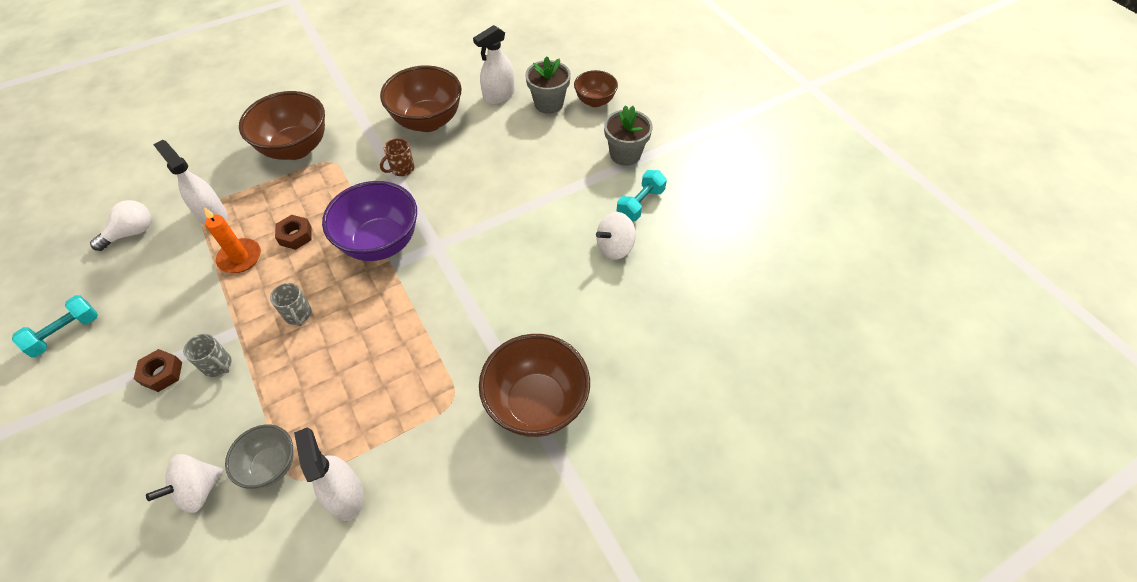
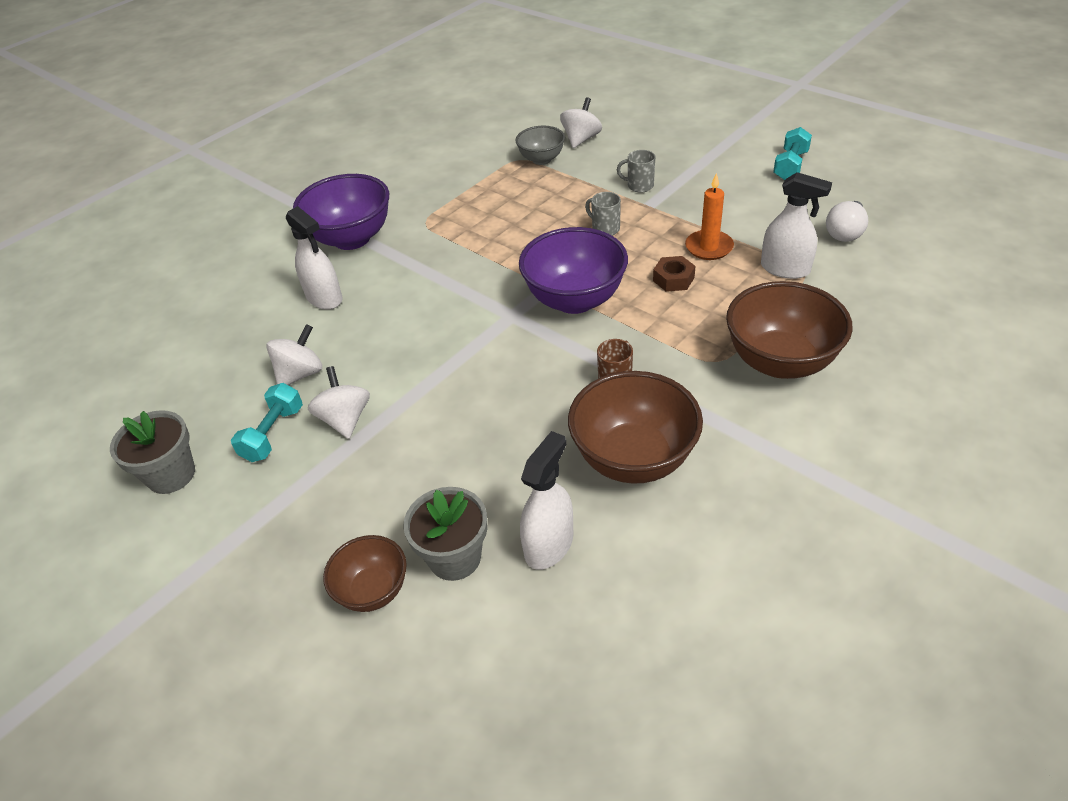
camera: 165 degrees right, 10 degrees down
(162, 373) = (678, 170): brown nut -> none
(346, 495) = (476, 163): white spray bottle -> white spray bottle (324, 298)
(536, 403) = (352, 238): brown bowl -> purple bowl
(589, 199) = (345, 419): none -> white spinning top
(625, 154) = (303, 501): grey flower pot -> grey flower pot (171, 475)

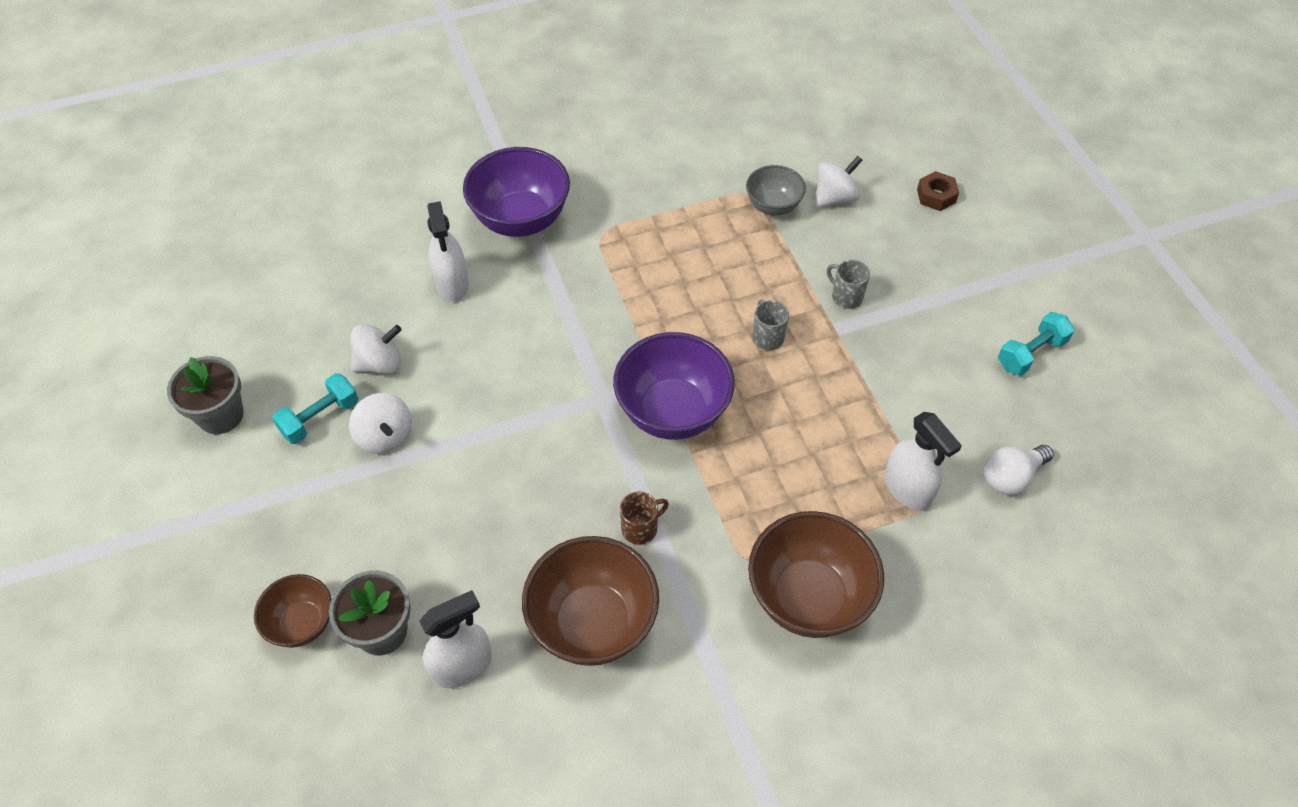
camera: 25 degrees right, 10 degrees up
(345, 419) = (385, 436): white spinning top -> white spinning top turned 135 degrees clockwise
(673, 279) = (785, 439): brown nut -> brown nut (936, 196)
(709, 247) = (852, 418): orange candle -> none

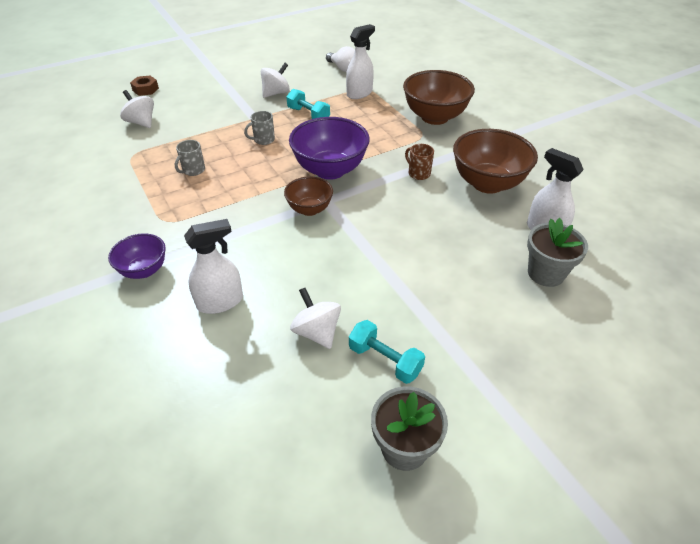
camera: 100 degrees left, 10 degrees down
(302, 623) = (566, 318): brown bowl -> brown bowl (309, 209)
(385, 436) = (390, 310): white spinning top -> white spinning top (276, 93)
(521, 220) = (144, 270): purple bowl -> purple bowl, size x0.57
(773, 206) = (146, 145): grey bowl -> none
(846, 296) = (228, 115): grey mug -> grey mug (193, 170)
(1031, 353) = (265, 63): turquoise dumbbell -> turquoise dumbbell (308, 115)

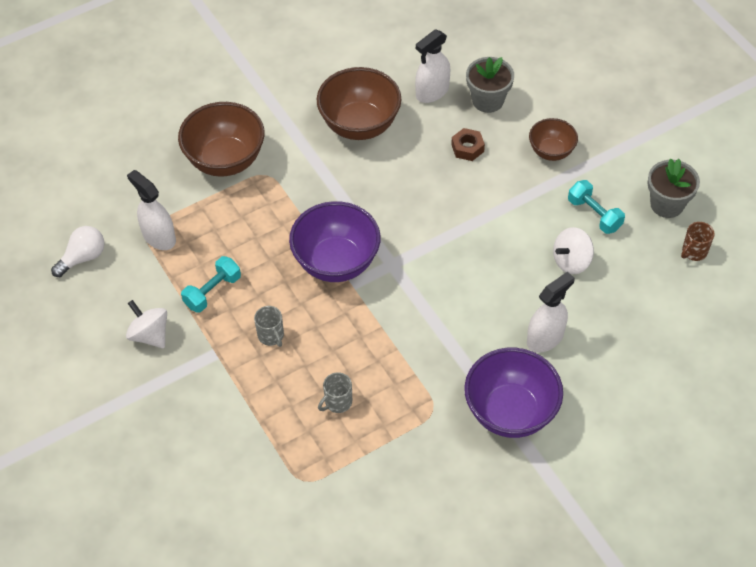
camera: 90 degrees left, 10 degrees up
(141, 122) = (221, 491): white spinning top -> none
(144, 270) = (510, 412): purple bowl -> purple bowl, size x1.75
(145, 89) = (122, 511): brown nut -> brown nut (467, 148)
(193, 170) = (337, 402): grey mug -> grey mug turned 105 degrees clockwise
(220, 302) = (545, 338): white spray bottle -> white spray bottle turned 75 degrees clockwise
(309, 209) = (408, 277): brown bowl -> brown bowl (551, 151)
(385, 360) = (594, 214): turquoise dumbbell -> turquoise dumbbell turned 75 degrees counterclockwise
(418, 173) = (342, 181): brown mug -> brown mug (694, 252)

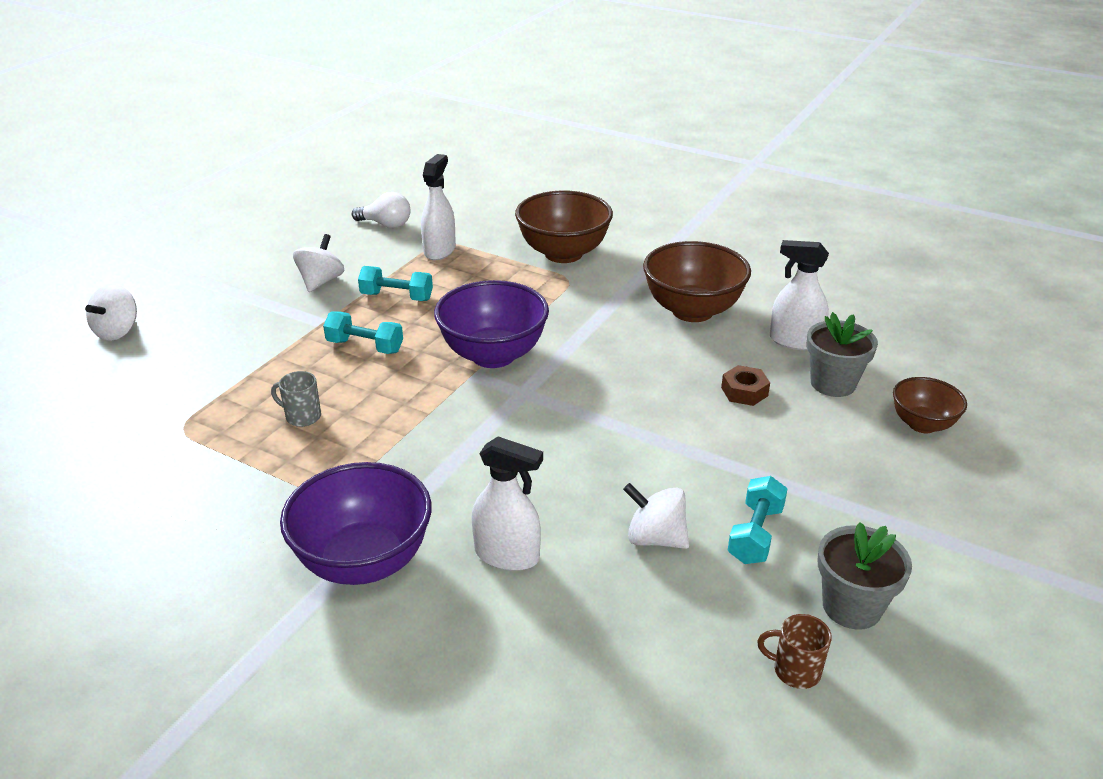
camera: 60 degrees right, 20 degrees down
(128, 500) = (117, 331): none -> white spinning top
(271, 336) = (365, 346): grey mug -> turquoise dumbbell
(551, 151) = (816, 460): brown bowl -> brown bowl (922, 424)

